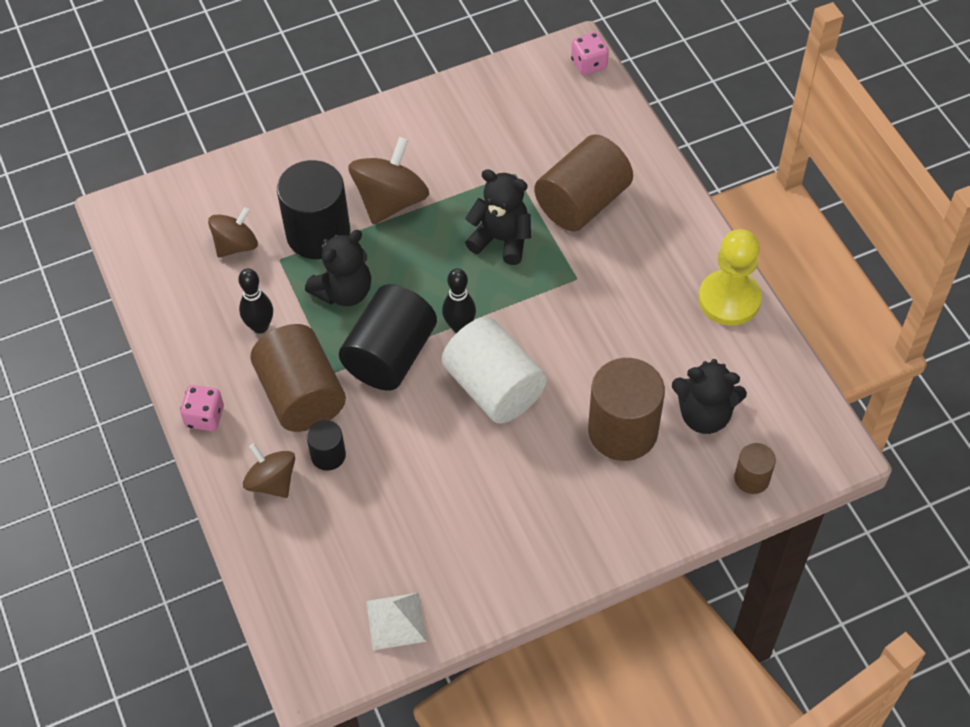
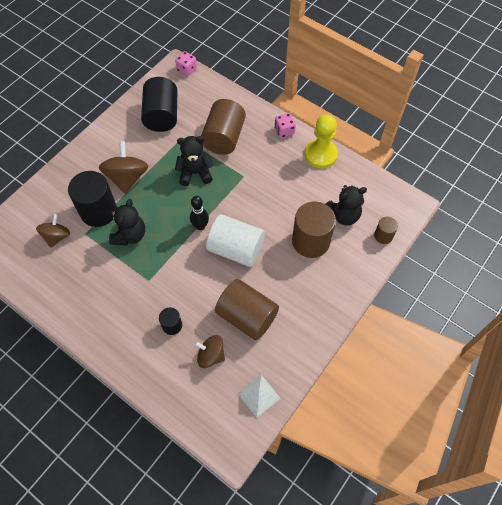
camera: 30 degrees left, 5 degrees up
(205, 417) = (93, 337): pink dice -> pink dice (284, 131)
(260, 326) = (95, 274): black bowling pin -> none
(272, 482) = (150, 354): brown spinning top -> brown spinning top (211, 355)
(301, 395) = (139, 300): brown cylinder -> brown cylinder (247, 316)
(390, 355) = (173, 257): black cylinder -> black cylinder (162, 115)

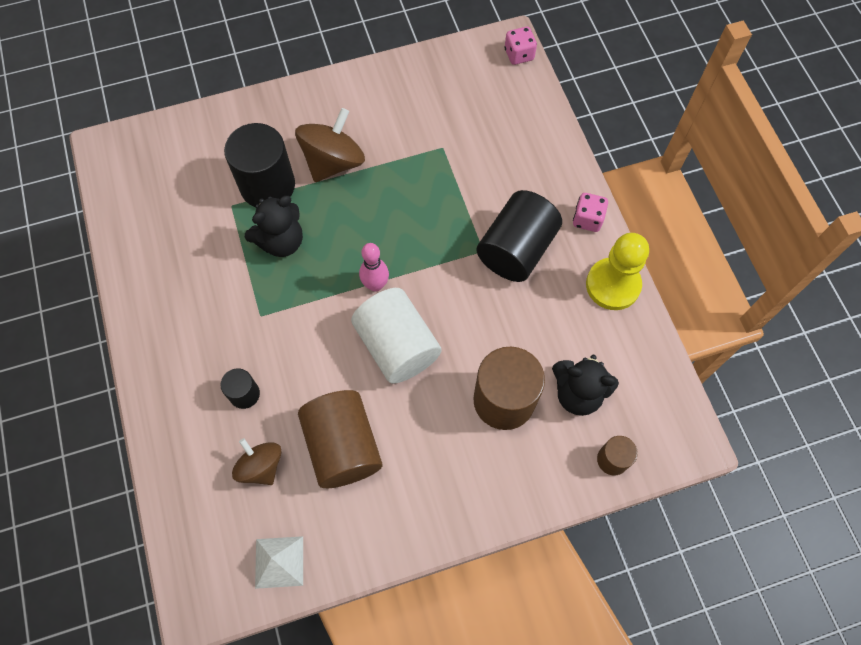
camera: 35 degrees right, 5 degrees up
(57, 236) = (196, 188): brown spinning top -> none
(162, 115) = (438, 102): black cylinder -> black cylinder (516, 249)
(195, 173) = (422, 207): black teddy bear -> none
(200, 226) = (375, 285): black bowling pin -> pink bowling pin
(224, 138) = (496, 180): brown cylinder -> none

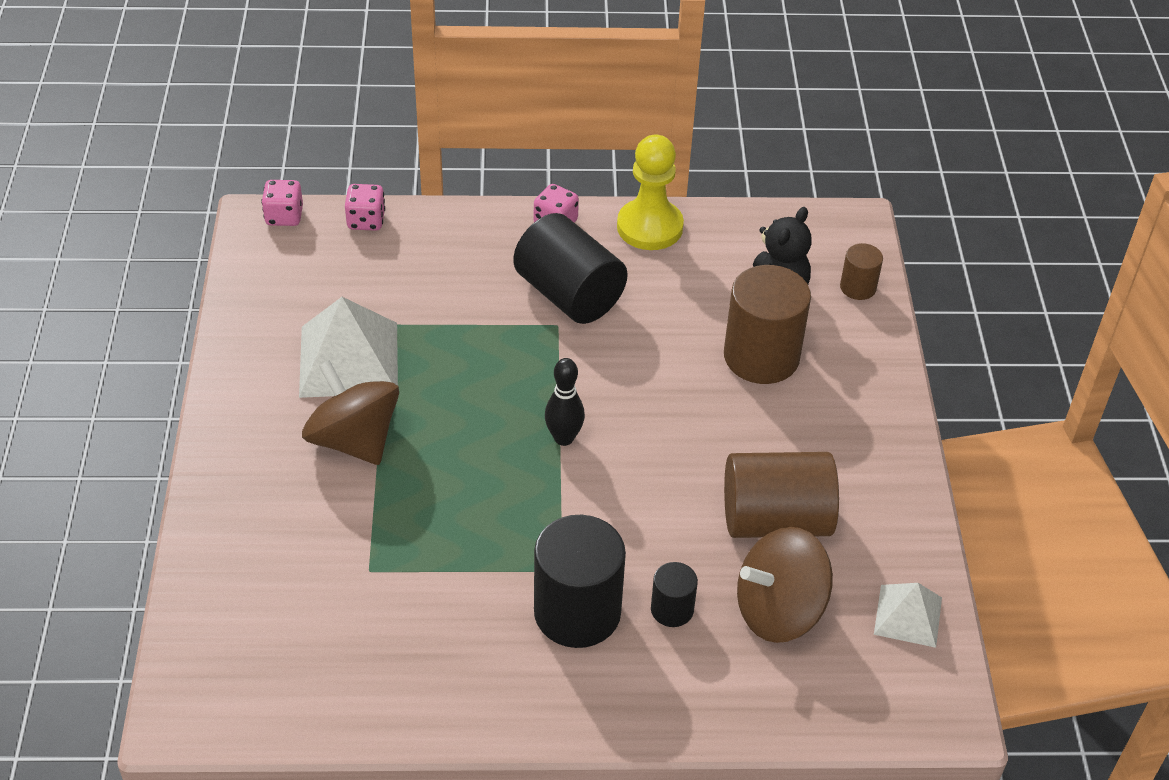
camera: 75 degrees left, 20 degrees down
(261, 466) = (779, 610): brown spinning top -> brown spinning top, size x1.56
(267, 185) = (356, 521): black cylinder -> black cylinder (577, 612)
(281, 241) = (455, 523): black teddy bear -> none
(375, 285) = (564, 438): pink bowling pin -> black bowling pin
(397, 346) = (658, 436): white cylinder -> none
(402, 136) = (348, 359): none -> white pyramid
(536, 102) = (366, 221): none -> pink dice

